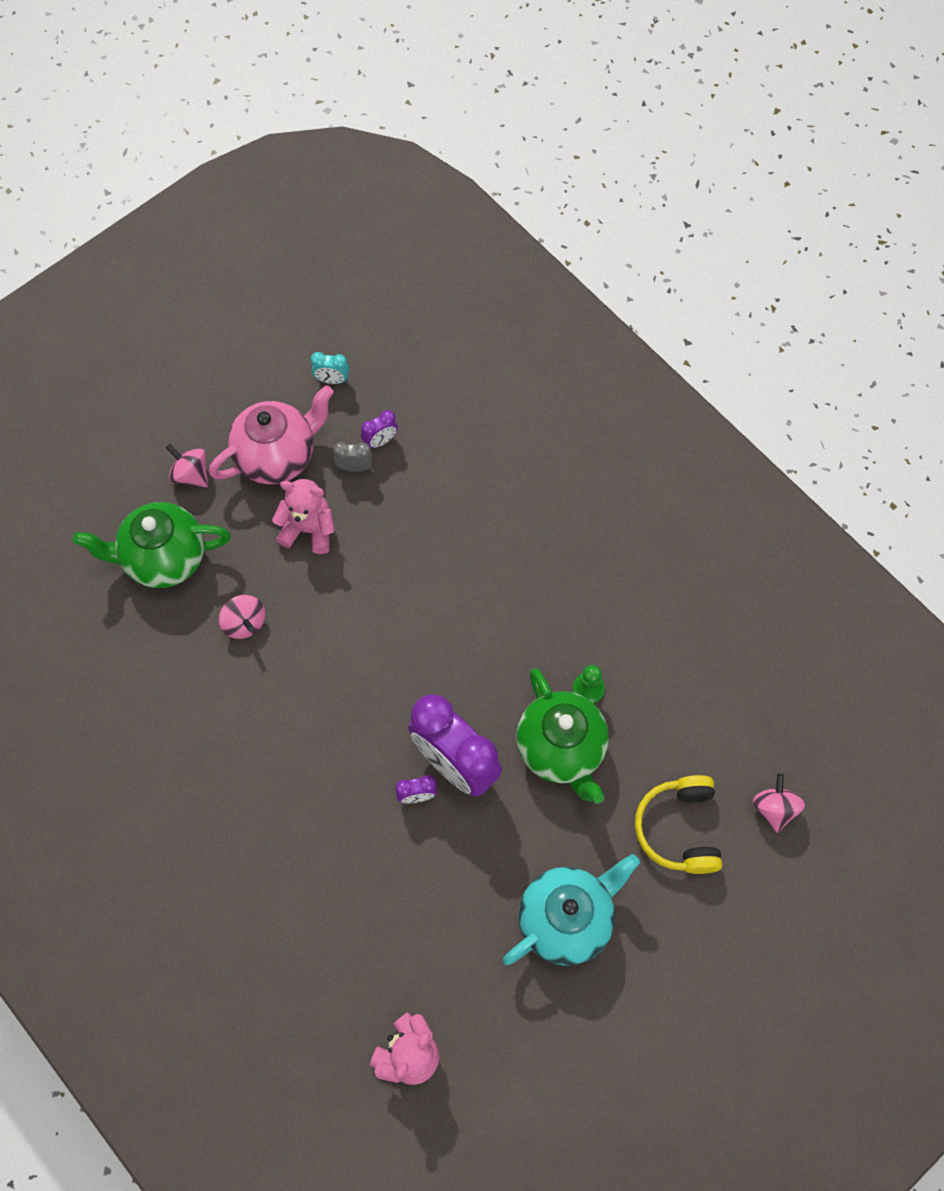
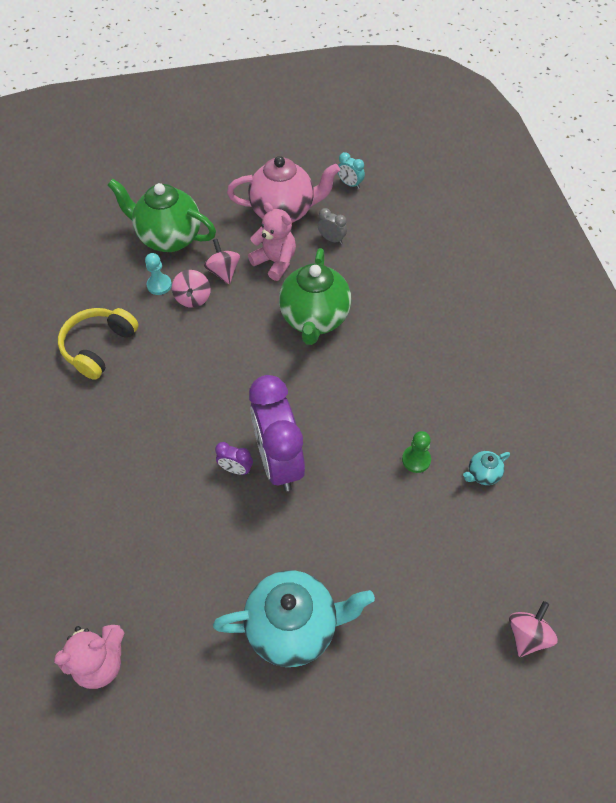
camera: 30 degrees right, 10 degrees down
(191, 474) = (220, 199): pink spinning top -> pink spinning top (223, 272)
(194, 626) = (159, 285): none -> turquoise pawn
(380, 441) = (360, 231): purple clock -> none
(561, 749) = (368, 492): green teapot -> green teapot (314, 319)
(659, 670) = (482, 474): none -> turquoise teapot
(679, 829) = (432, 606): yellow headphones -> yellow headphones (99, 347)

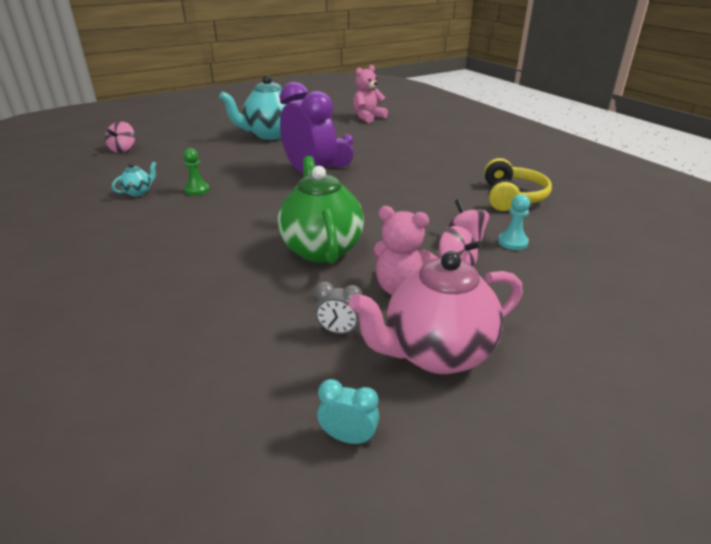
camera: 160 degrees right, 25 degrees down
(169, 238) = (558, 284): green teapot -> none

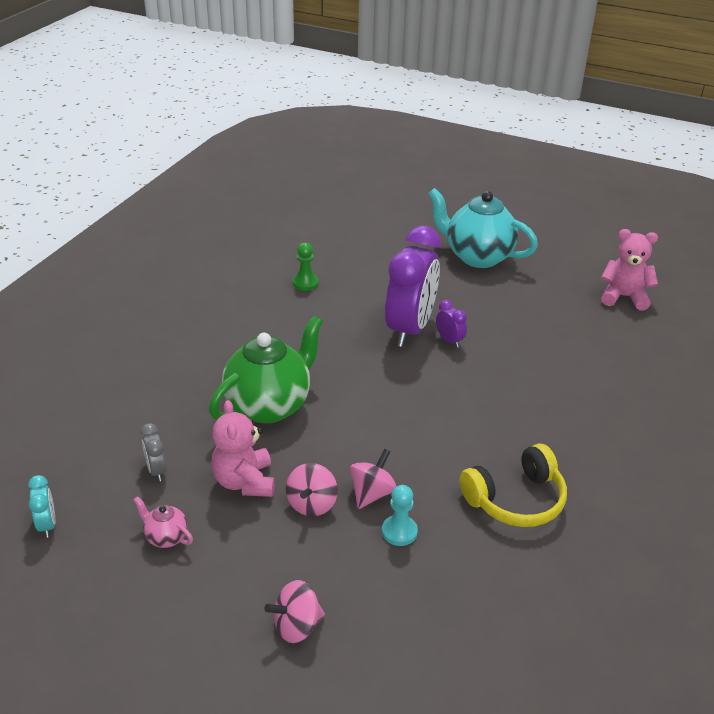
camera: 55 degrees right, 5 degrees up
(123, 149) = (339, 199): pink spinning top -> pink spinning top (296, 626)
(139, 192) = (270, 257): turquoise teapot -> none
(436, 353) = (166, 537): pink teapot -> pink teapot, size x0.43

